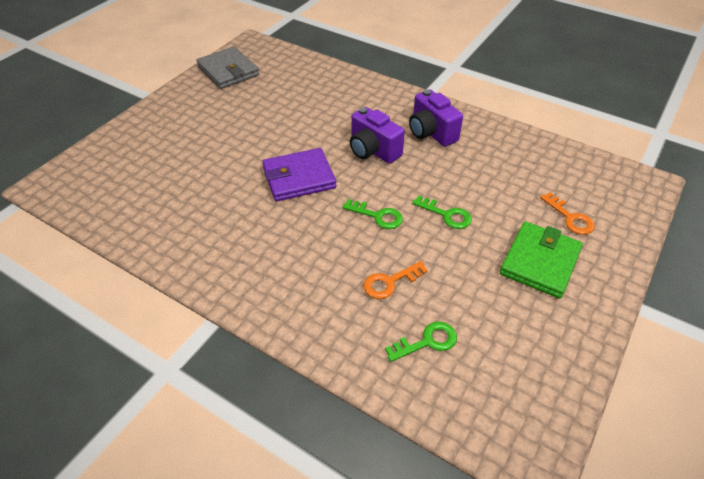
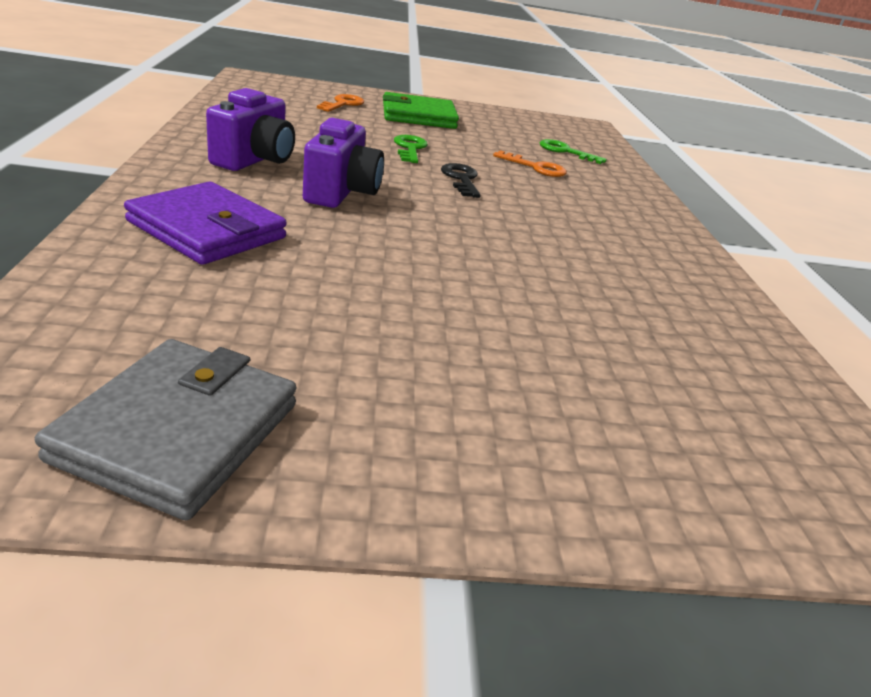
camera: 130 degrees left, 15 degrees down
(299, 178) = (466, 235): purple wallet -> purple wallet (207, 230)
(377, 216) = (461, 179): green key -> black key

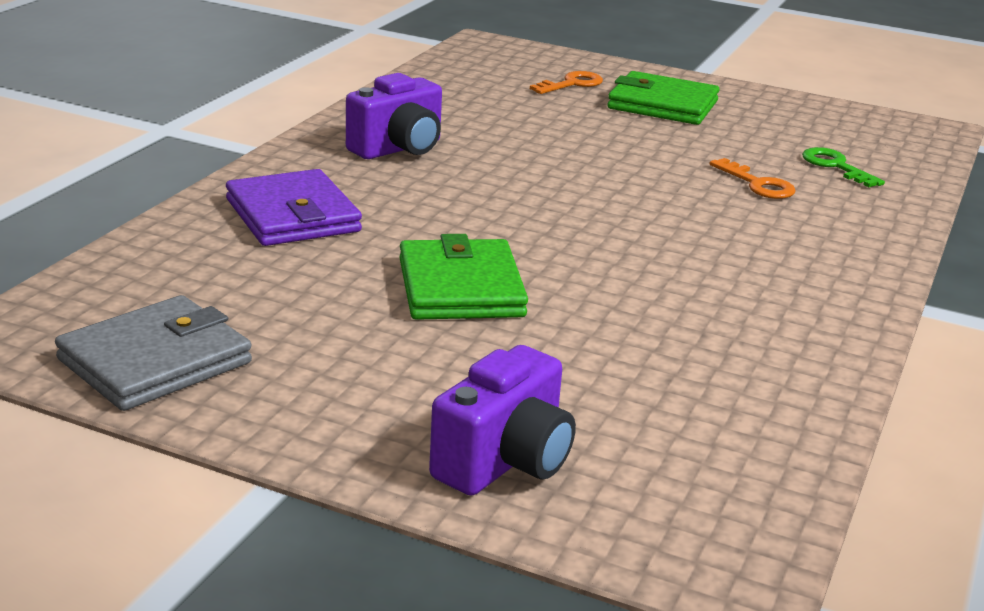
camera: 30 degrees right, 5 degrees down
(341, 193) = (463, 192): purple camera -> purple camera (505, 462)
(410, 148) = (602, 147): green key -> none
(420, 280) = (461, 288): none -> green wallet
(461, 179) = (630, 190): black key -> none

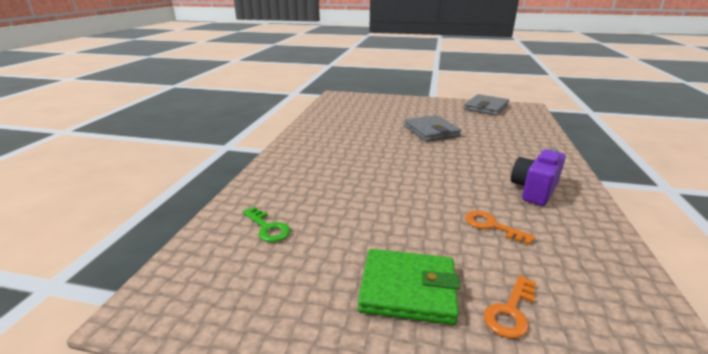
camera: 170 degrees right, 0 degrees up
(292, 215) = (520, 146): purple wallet -> none
(461, 288) = (431, 131): green wallet -> grey wallet
(505, 462) = (388, 102): purple camera -> none
(757, 184) = (324, 200): orange key -> orange key (492, 226)

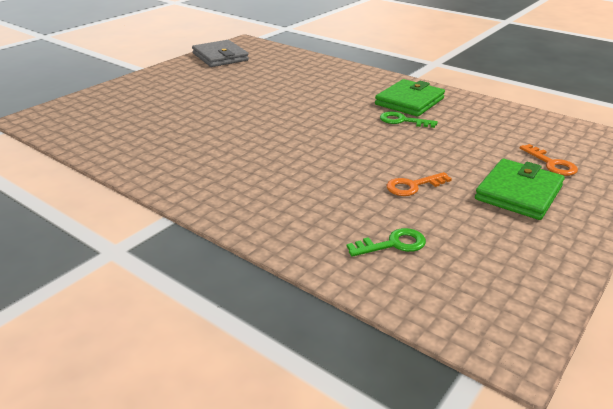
camera: 65 degrees left, 5 degrees up
(431, 131) = (248, 100): grey wallet -> none
(485, 194) = (403, 121): none -> green key
(492, 226) = (452, 135): orange key -> orange key (413, 186)
(534, 190) = (409, 101): purple camera -> green wallet

